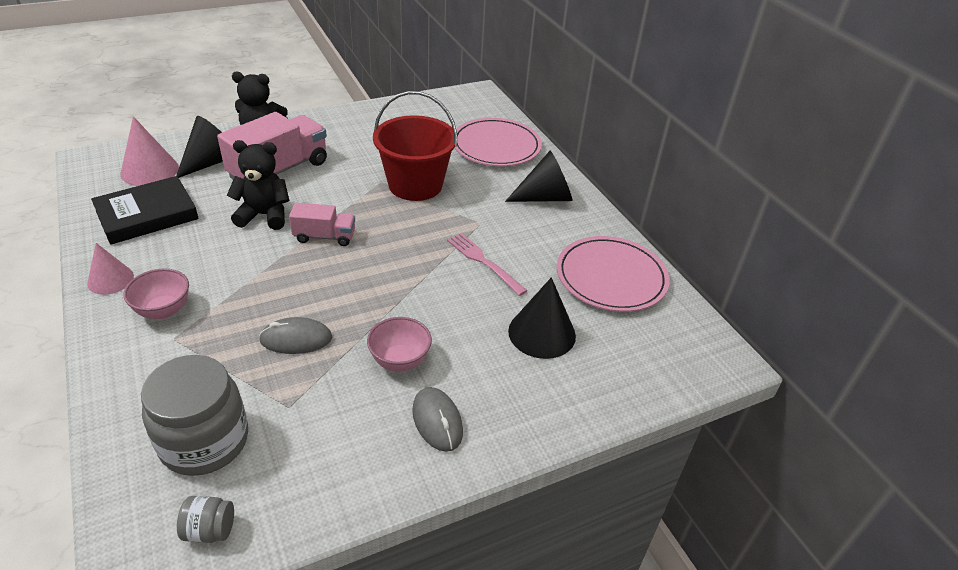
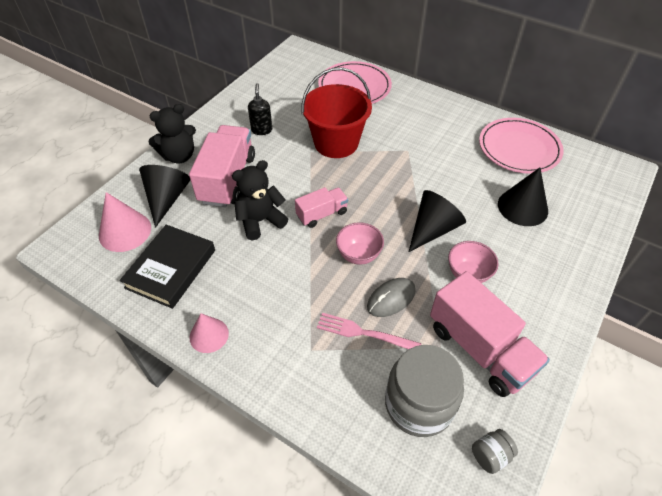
camera: 30 degrees left, 10 degrees up
(164, 310) = (278, 334): pink bowl -> pink bowl (359, 255)
(324, 432) = (480, 348): none -> pink truck
(359, 145) = (261, 130): none -> black soap dispenser
(437, 421) = (531, 299): grey mouse -> none
(483, 261) = (439, 177): pink fork -> pink fork (363, 333)
(545, 197) = (425, 111): black cone -> black cone (433, 229)

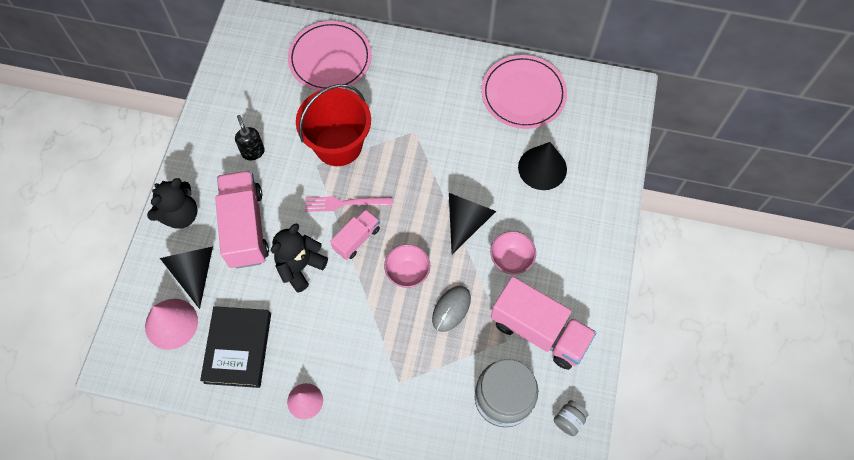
camera: 20 degrees left, 15 degrees up
(363, 333) = (438, 351): pink fork -> pink fork (344, 203)

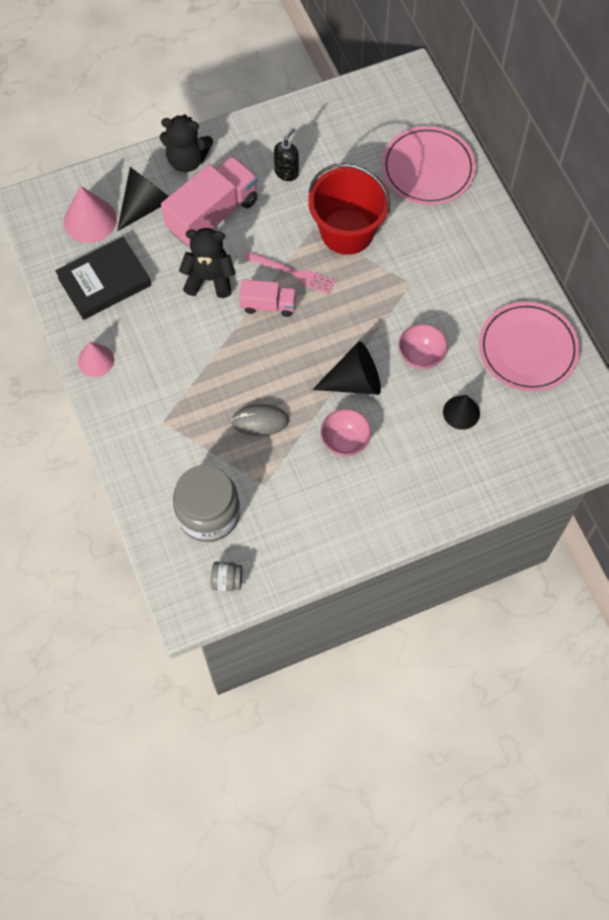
camera: 55 degrees right, 0 degrees up
(344, 203) = (294, 273): pink fork -> pink fork turned 150 degrees clockwise
(407, 273) = (267, 365): pink bowl -> pink bowl (421, 356)
(539, 331) = (293, 506): pink truck -> none
(542, 168) = (461, 412): black cone -> black cone, size x0.66

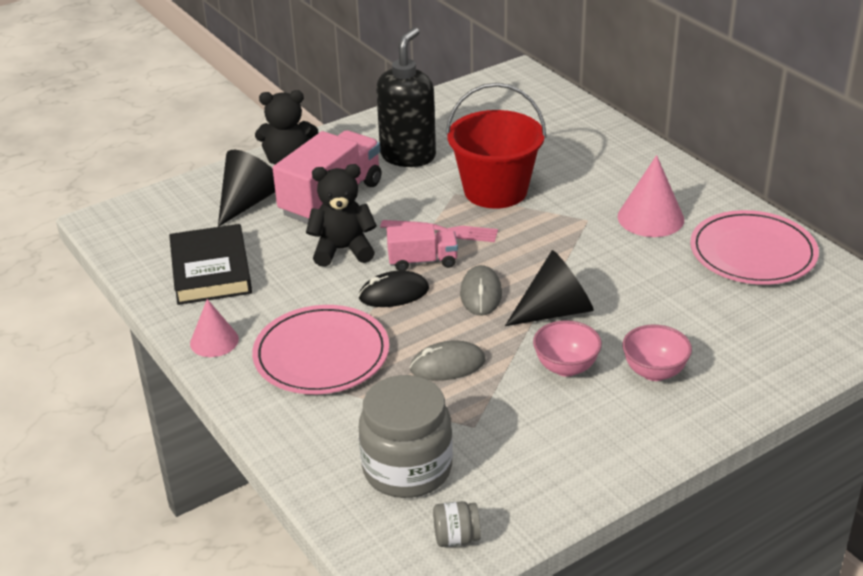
camera: 10 degrees left, 30 degrees down
(90, 220) = (182, 223): pink cone -> pink cone (650, 218)
(104, 281) = (211, 270): black book -> black book turned 60 degrees counterclockwise
(238, 337) = (394, 293): none -> black mouse
(286, 172) = (408, 156): black soap dispenser -> black soap dispenser, size x1.92
(303, 351) = (481, 294): none -> grey mouse
(421, 356) = (628, 277): pink bowl -> pink bowl (654, 372)
(428, 168) = (567, 133): pink plate -> pink plate (321, 355)
(461, 412) = (701, 318): black cone -> none

